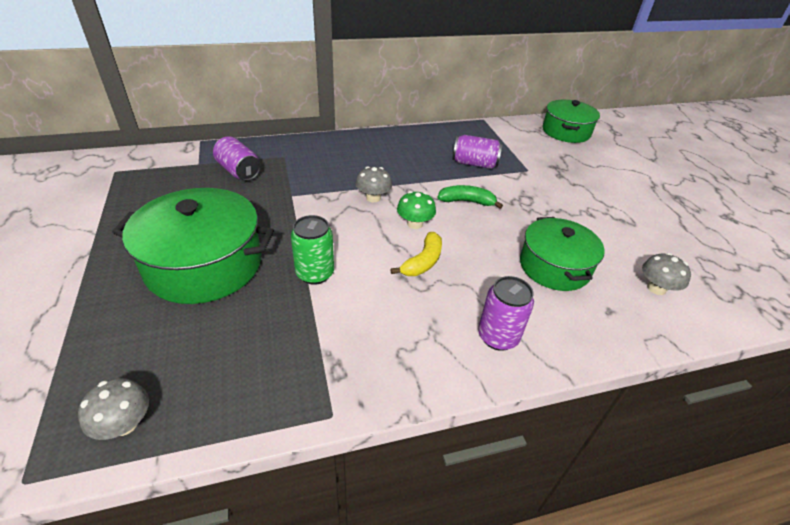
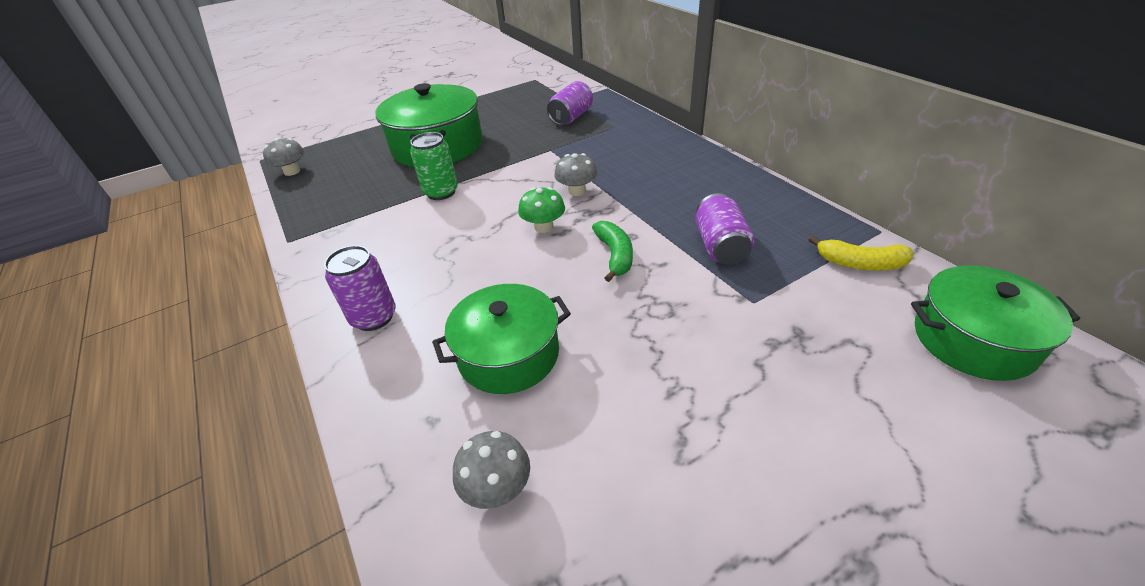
camera: 80 degrees right, 0 degrees up
(423, 262) = (478, 246): yellow banana -> yellow banana (860, 264)

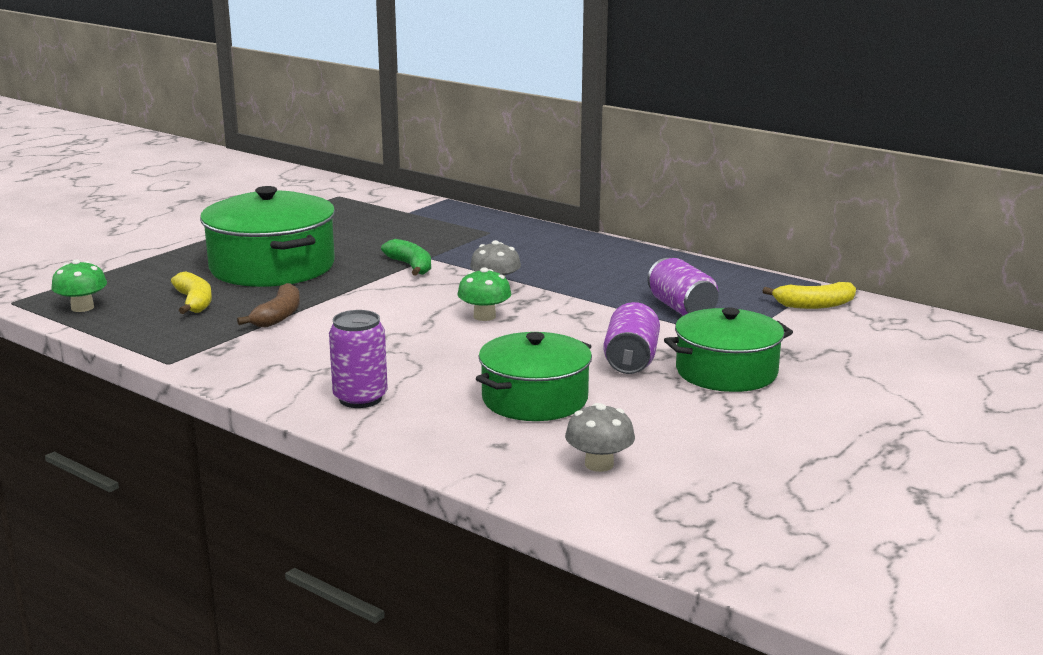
camera: 25 degrees left, 20 degrees down
(292, 171) = (82, 307): grey mushroom -> green mushroom
(360, 176) = (194, 302): none -> yellow banana
(399, 200) = (278, 316): none -> brown banana
(441, 192) = (327, 304): green can -> none
(571, 117) = (427, 228): purple can -> purple can (630, 360)
(615, 255) = (581, 327): green banana -> green banana (411, 266)
(973, 340) = (922, 335): green pot -> green pot (726, 372)

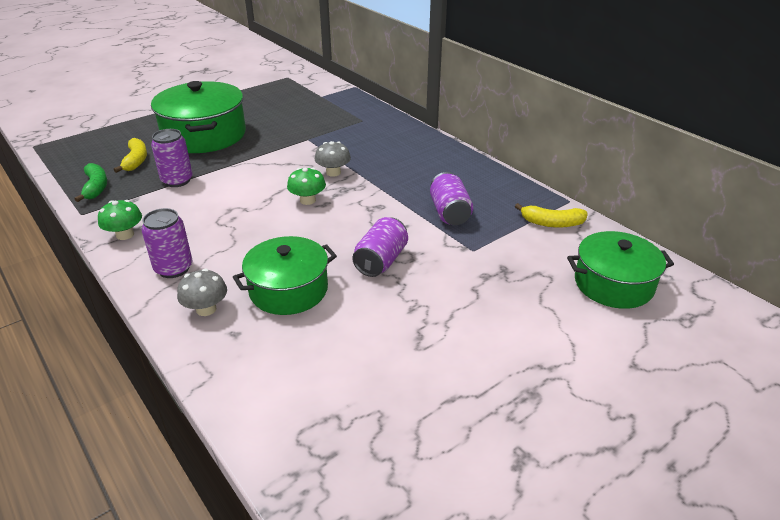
camera: 15 degrees right, 15 degrees up
(82, 307) = (68, 156): green mushroom -> green mushroom (125, 235)
(278, 316) = (177, 180): brown banana -> purple can
(411, 266) = (291, 145): green banana -> green banana (96, 187)
(599, 464) = (290, 369): grey mushroom -> grey mushroom (206, 309)
(726, 372) = (444, 284): green pot -> green pot (613, 284)

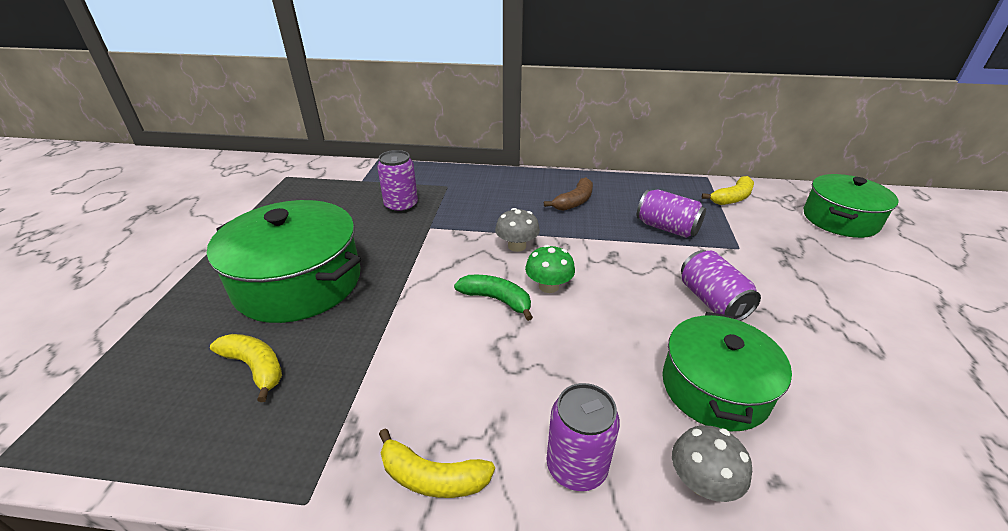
camera: 45 degrees left, 0 degrees up
(96, 187) = (256, 446): green banana -> green banana (496, 300)
(125, 235) = (432, 477): green mushroom -> yellow banana
(177, 180) = (367, 356): purple can -> purple can (401, 206)
(422, 167) = (574, 202): none -> brown banana

